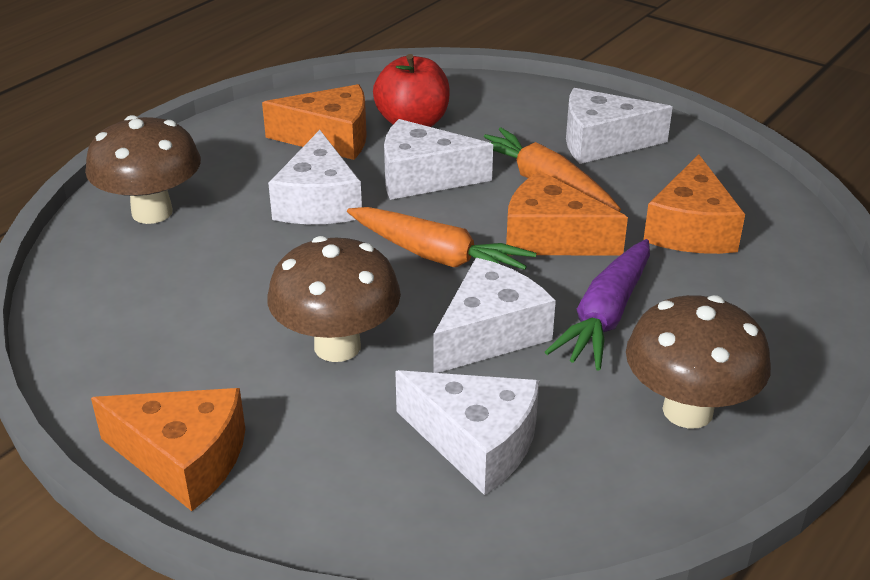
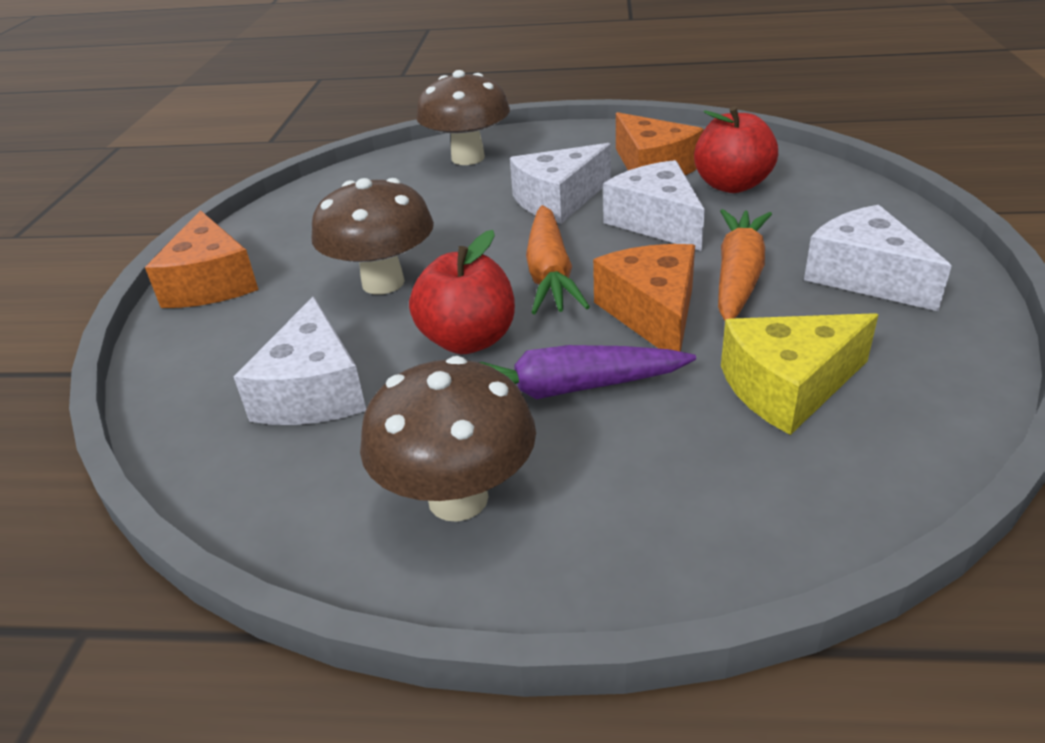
camera: 60 degrees right, 0 degrees up
(490, 333) = (468, 340): white cheese -> red apple
(690, 229) = (788, 387): orange cheese -> yellow cheese

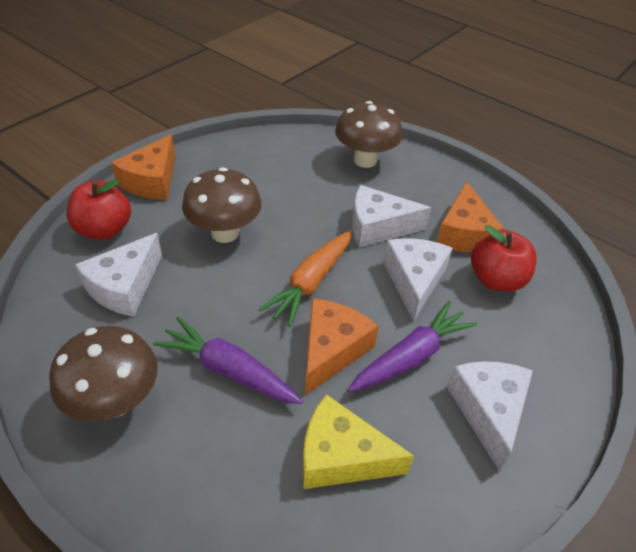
camera: 30 degrees right, 10 degrees up
(468, 340) = (222, 302): red apple -> red apple (104, 230)
(738, 276) = (411, 357): orange carrot -> purple carrot

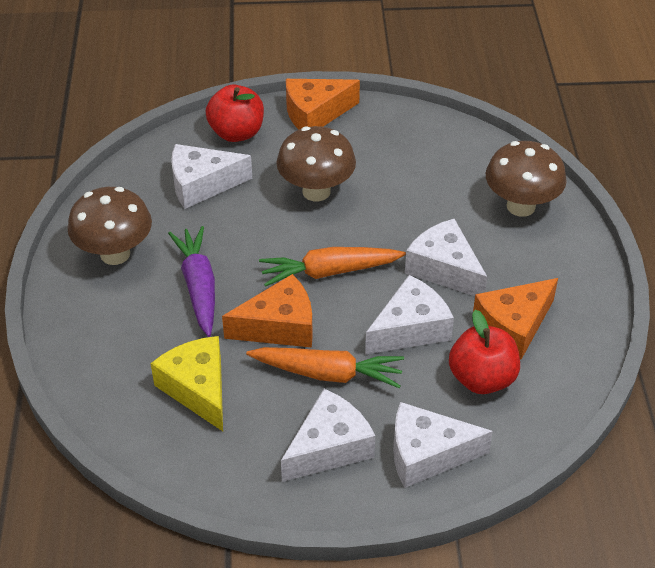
camera: 50 degrees right, 0 degrees up
(411, 357) = (327, 373): purple carrot -> orange carrot
(542, 357) = (427, 454): none -> white cheese

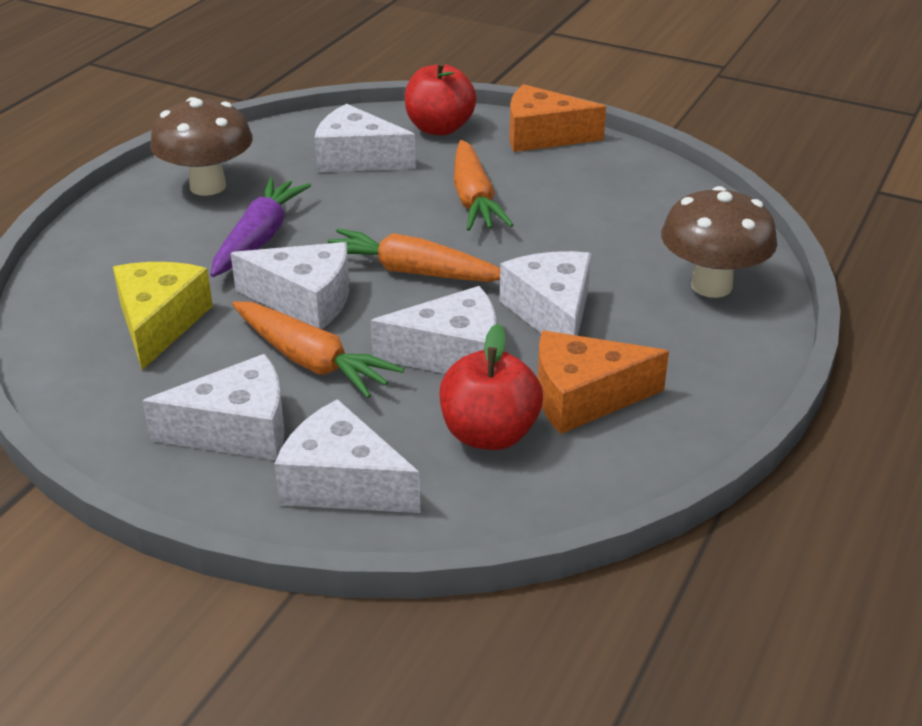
camera: 30 degrees right, 10 degrees down
(279, 326) = (304, 300): orange cheese -> white cheese
(316, 191) = (473, 199): brown mushroom -> orange carrot

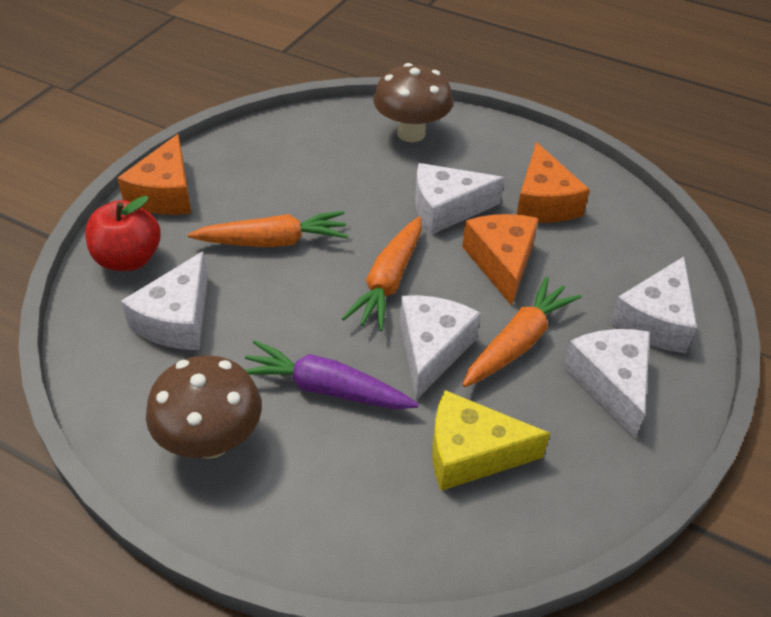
camera: 90 degrees left, 10 degrees up
(451, 354) = (502, 262): white cheese -> orange cheese
(489, 434) = (589, 247): red apple -> none

